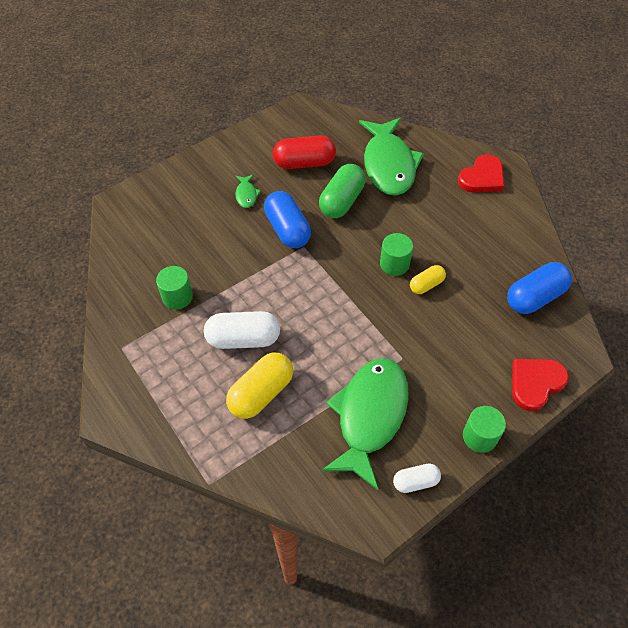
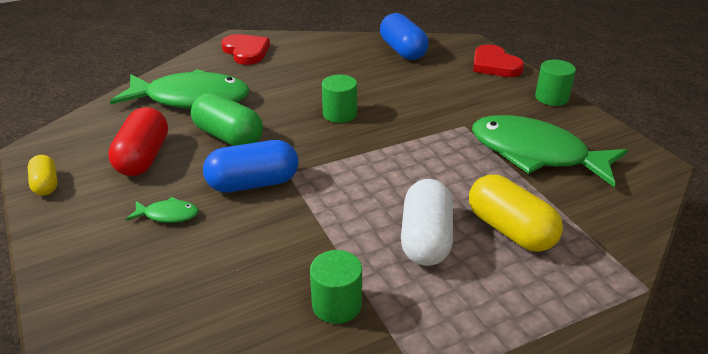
camera: 80 degrees left, 20 degrees down
(415, 482) = (606, 137): white capsule -> none
(426, 285) = (373, 100): yellow capsule -> yellow capsule (46, 184)

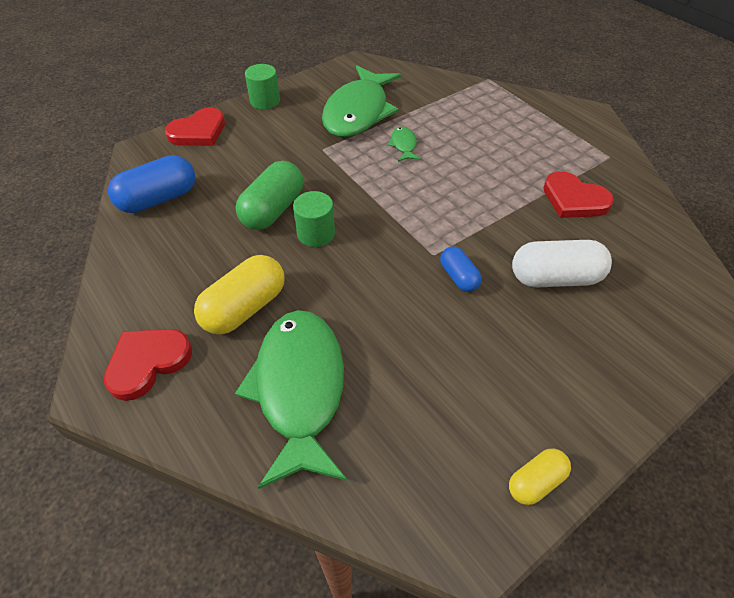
camera: 100 degrees left, 15 degrees up
(143, 158) = (447, 392): red capsule -> none
(168, 215) = (531, 331): green fish -> green fish (403, 145)
(228, 137) = (382, 320): green capsule -> green capsule (273, 210)
(253, 183) = (458, 277): blue capsule -> blue capsule, size x0.57
(337, 304) = (574, 199): green cylinder -> red heart
(426, 239) = (486, 163): white capsule -> white capsule (555, 278)
(510, 230) = (458, 125): yellow capsule -> yellow capsule (245, 308)

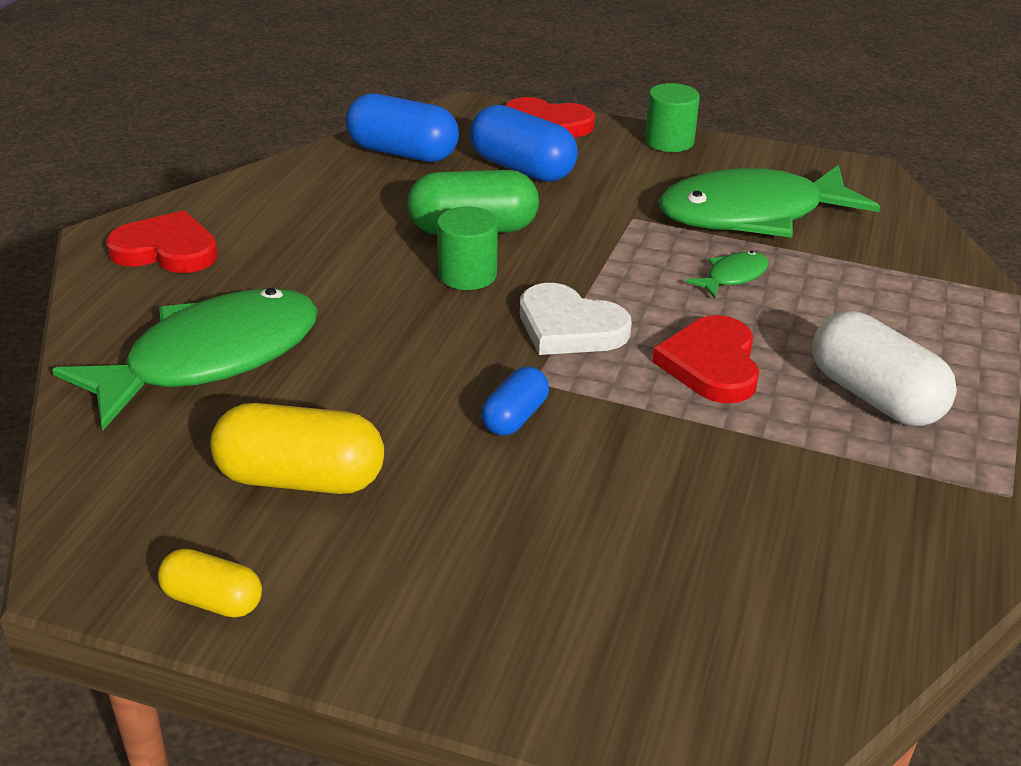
camera: 55 degrees right, 15 degrees down
(232, 162) = (522, 168): none -> blue capsule
(245, 308) = (295, 275): yellow capsule -> yellow capsule (300, 479)
(398, 219) = (569, 327): none -> white heart
(555, 278) = (614, 513): white capsule -> white capsule (875, 396)
(574, 199) = (830, 482): red heart -> red heart (711, 364)

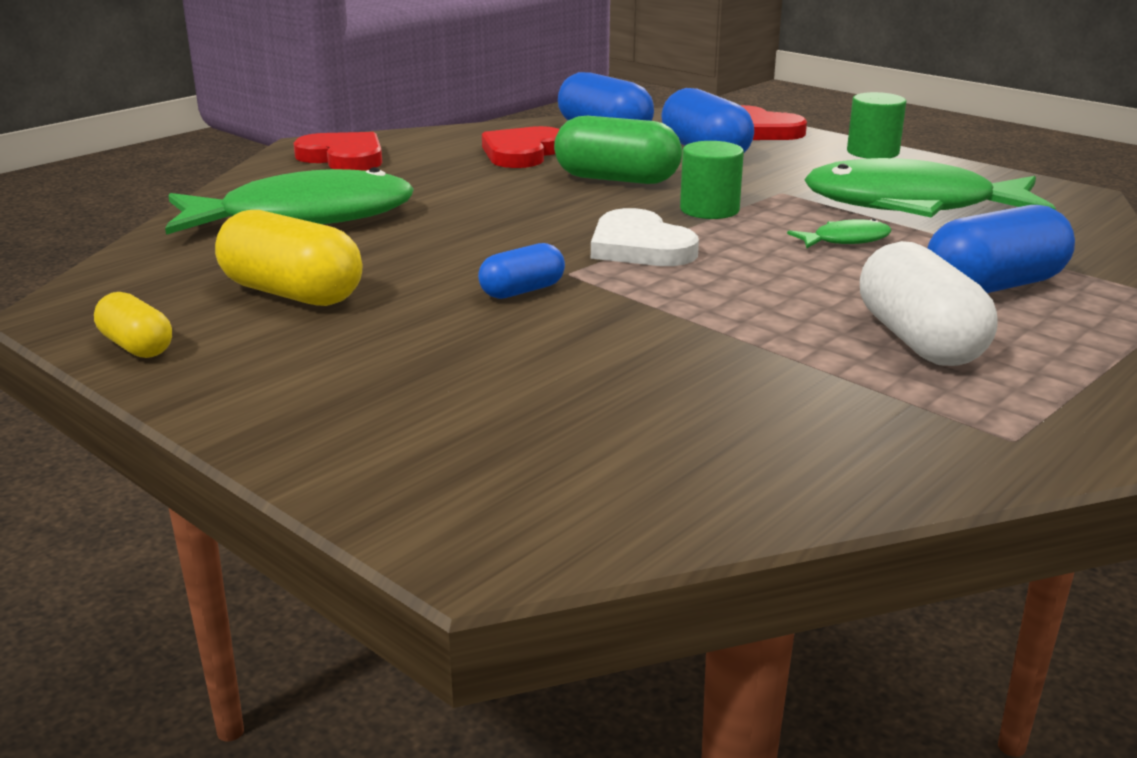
camera: 25 degrees right, 10 degrees down
(467, 275) = (579, 203): green cylinder -> green cylinder (709, 210)
(711, 364) = (758, 291): red heart -> red heart (522, 153)
(883, 311) = (994, 286): none -> blue capsule

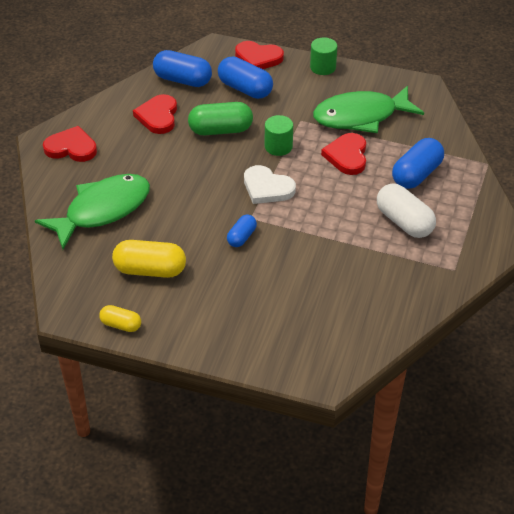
camera: 25 degrees left, 20 degrees up
(845, 240) = (347, 156): green fish -> red heart

